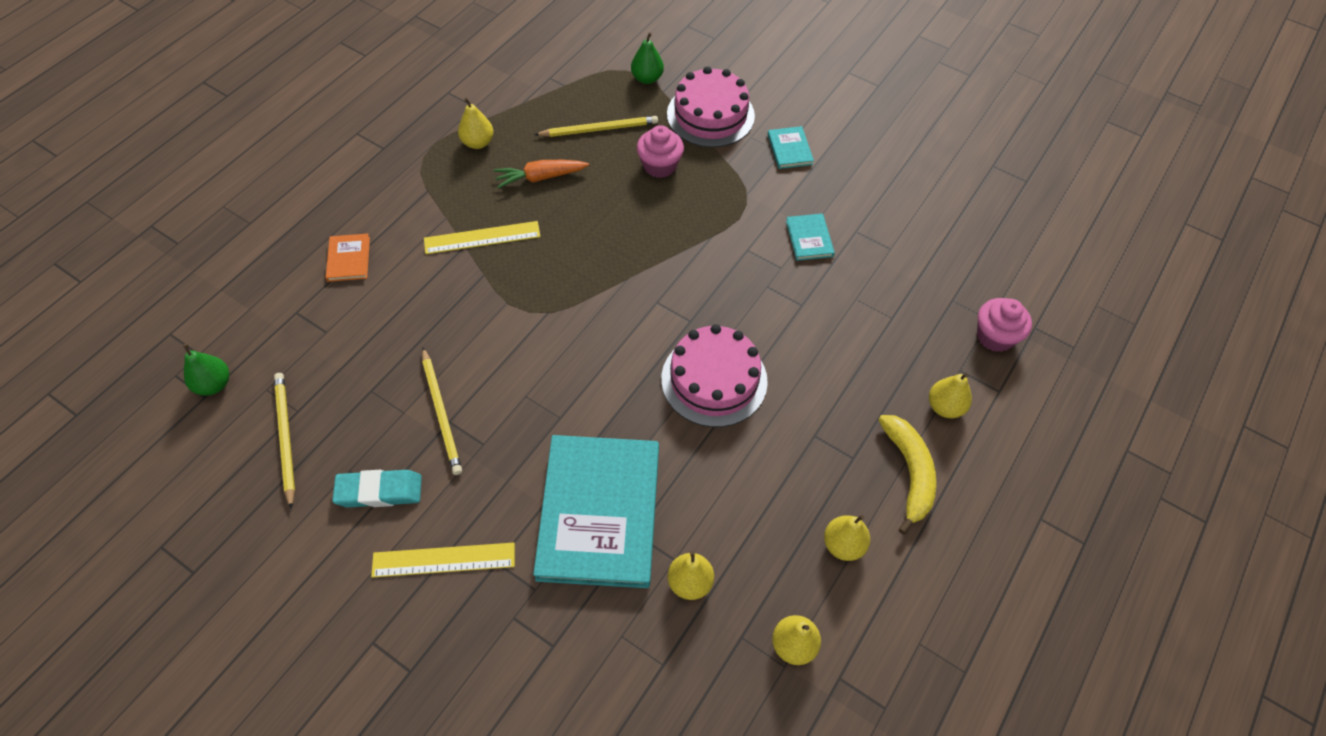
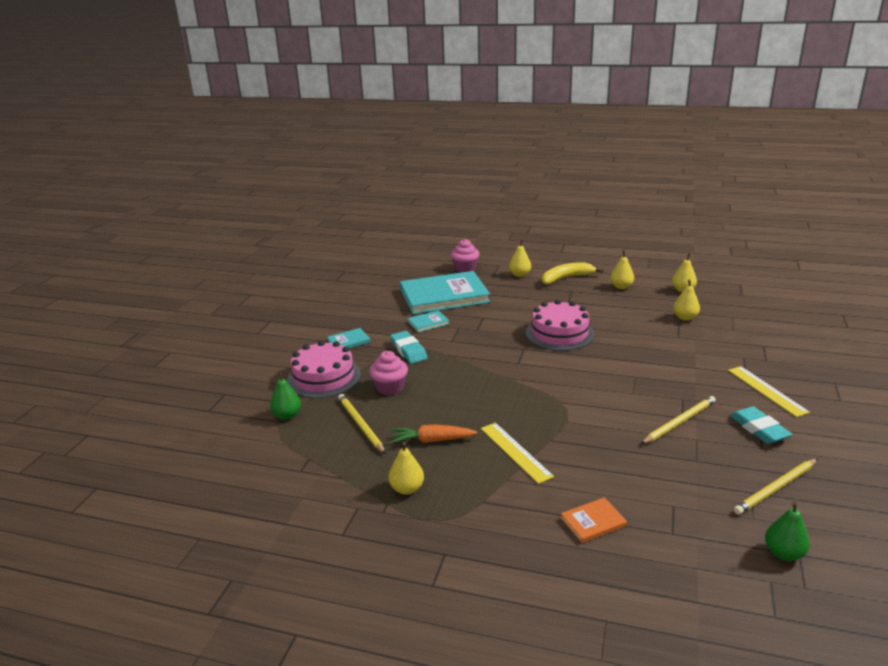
camera: 105 degrees left, 30 degrees down
(540, 177) = (432, 440): orange carrot -> orange carrot turned 120 degrees clockwise
(599, 512) = (679, 349): turquoise book -> turquoise book (444, 296)
(740, 200) = (408, 350): none -> turquoise eraser

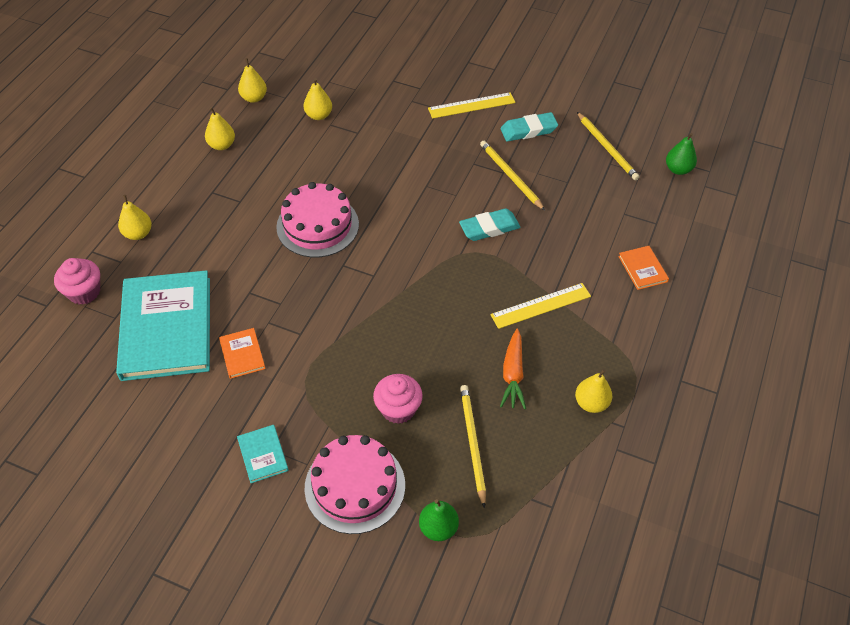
camera: 85 degrees left, 25 degrees up
(360, 425) = (472, 443): yellow pencil -> yellow pencil turned 105 degrees clockwise
(408, 350) = (311, 383): turquoise eraser -> turquoise eraser (489, 228)
(428, 323) = (242, 354): turquoise book -> orange book
(566, 278) = (172, 189): yellow banana -> none

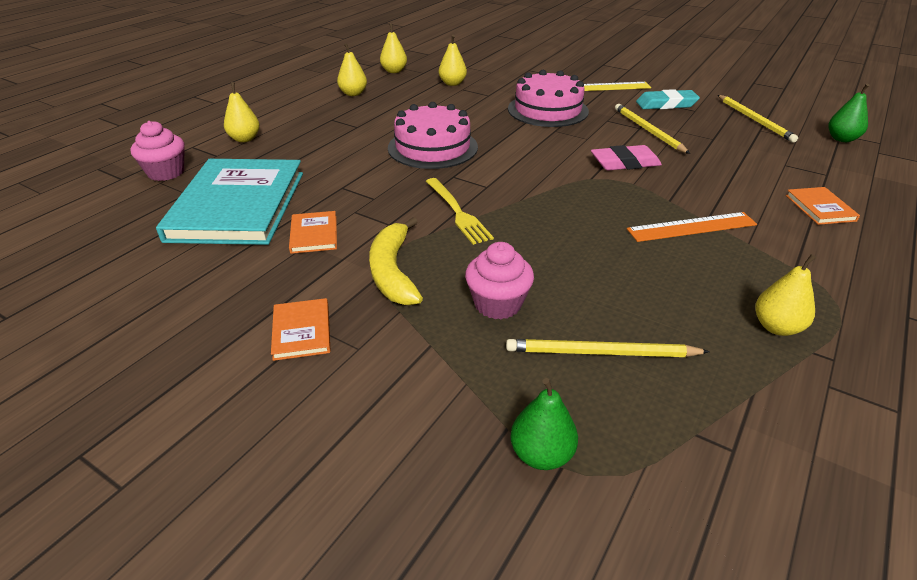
camera: 10 degrees right, 15 degrees down
(262, 455) = (301, 331): turquoise book -> orange book
(315, 387) = (393, 271): none -> yellow banana
(354, 312) = (457, 212): none -> yellow fork
(355, 486) = (420, 382): pink cake -> pink cake (547, 110)
(472, 443) = (601, 353): yellow pencil -> yellow pencil turned 90 degrees counterclockwise
(489, 228) = (625, 163): turquoise eraser -> pink eraser
(513, 374) = (658, 286): orange carrot -> none
(541, 306) = (692, 227): yellow ruler -> orange ruler

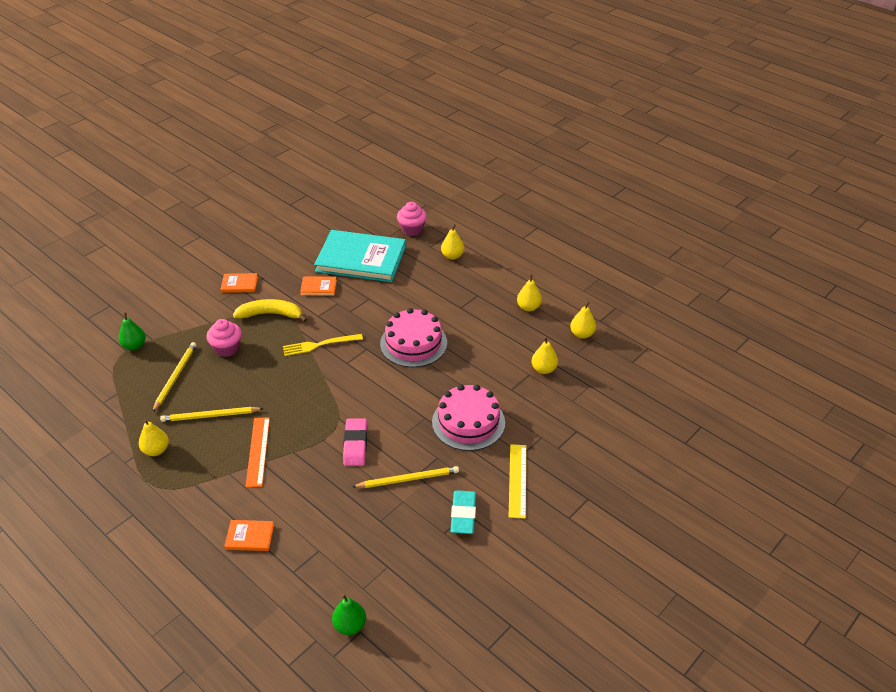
camera: 100 degrees right, 5 degrees up
(754, 120) = (409, 572): yellow pencil -> yellow pencil (210, 416)

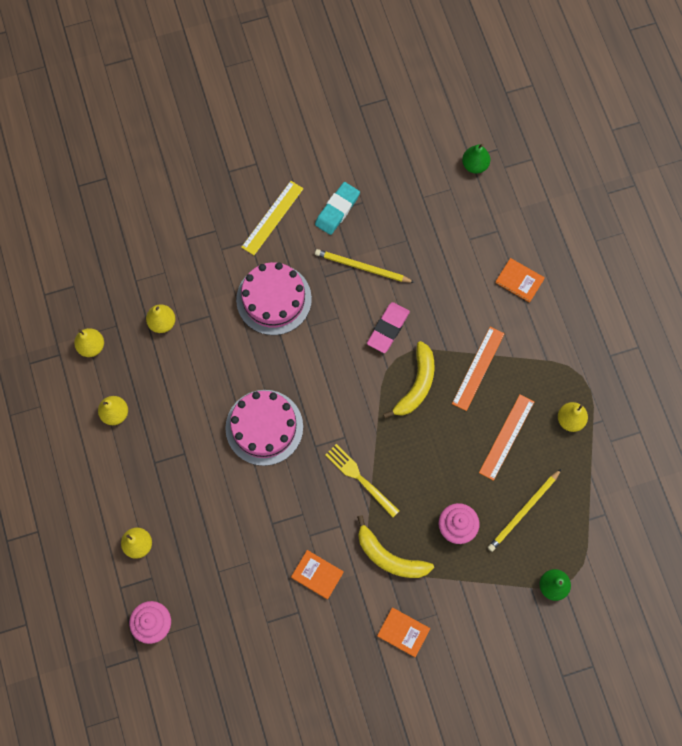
camera: 150 degrees left, 30 degrees up
(210, 416) = (506, 437): yellow pencil -> orange ruler
(307, 417) = (416, 385): none -> yellow banana
(319, 345) = (360, 478): yellow fork -> yellow fork turned 150 degrees counterclockwise
(361, 259) = (244, 600): turquoise book -> none

